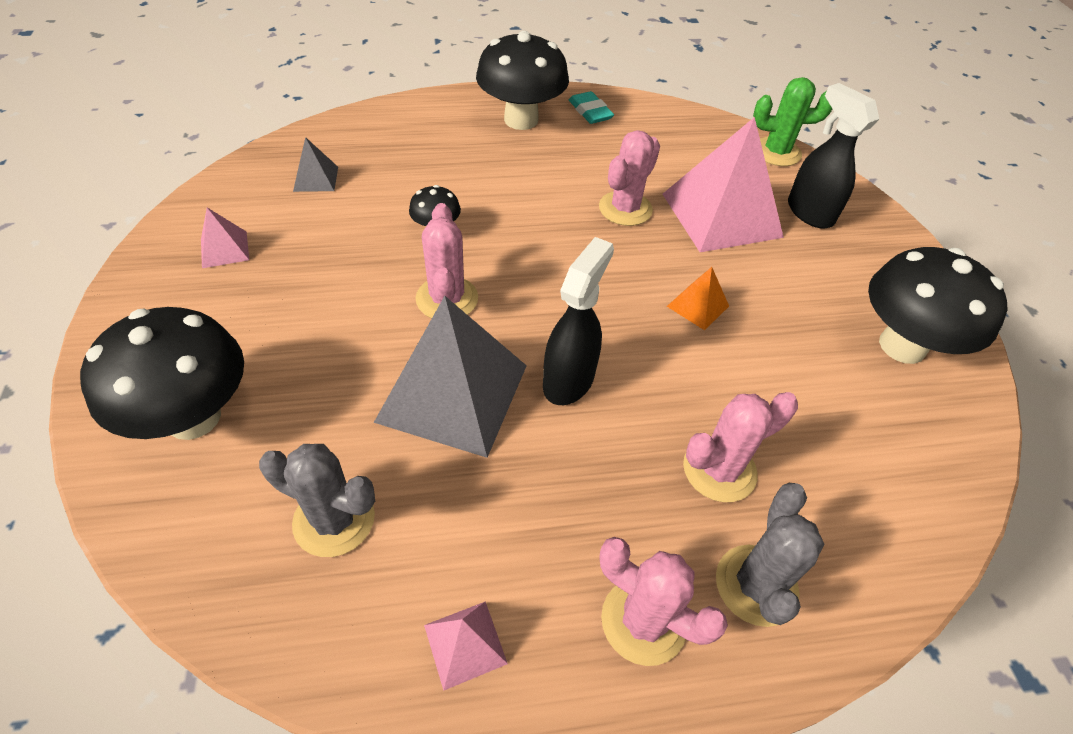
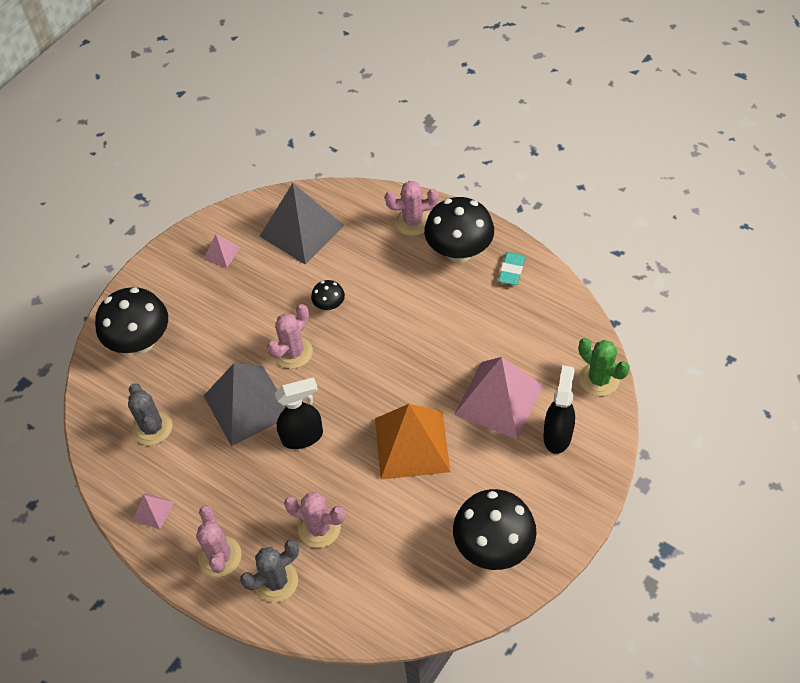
camera: 50 degrees right, 5 degrees up
(316, 178) = (301, 230): grey pyramid -> grey pyramid, size x2.27
(625, 209) = (446, 358): pink cactus -> pink cactus (413, 222)
(697, 306) = (411, 444): orange pyramid -> orange pyramid, size x2.27

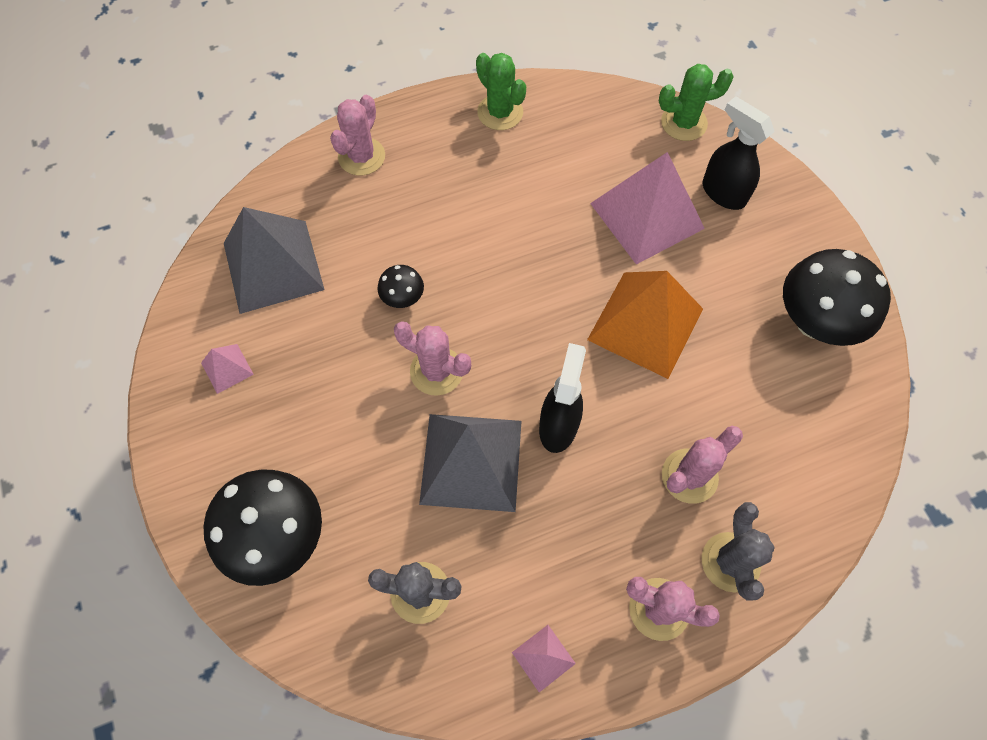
camera: 60 degrees left, 10 degrees up
(293, 352) = (436, 371): pink cactus -> pink cactus turned 45 degrees counterclockwise
(459, 252) = (437, 141): black mushroom -> none
(511, 270) = (500, 112): turquoise eraser -> green cactus

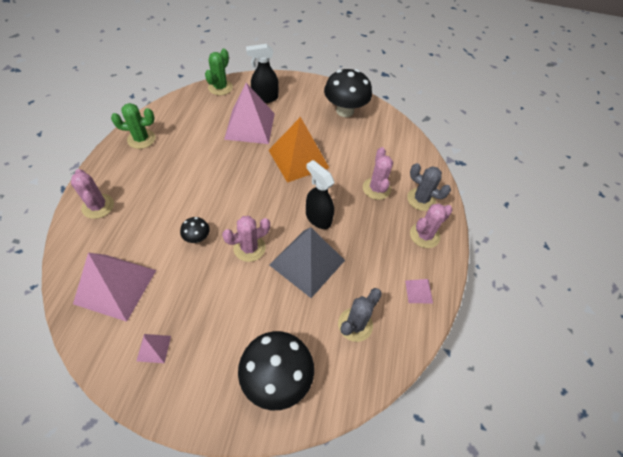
camera: 60 degrees left, 10 degrees down
(273, 266) = (115, 286): grey pyramid -> pink pyramid

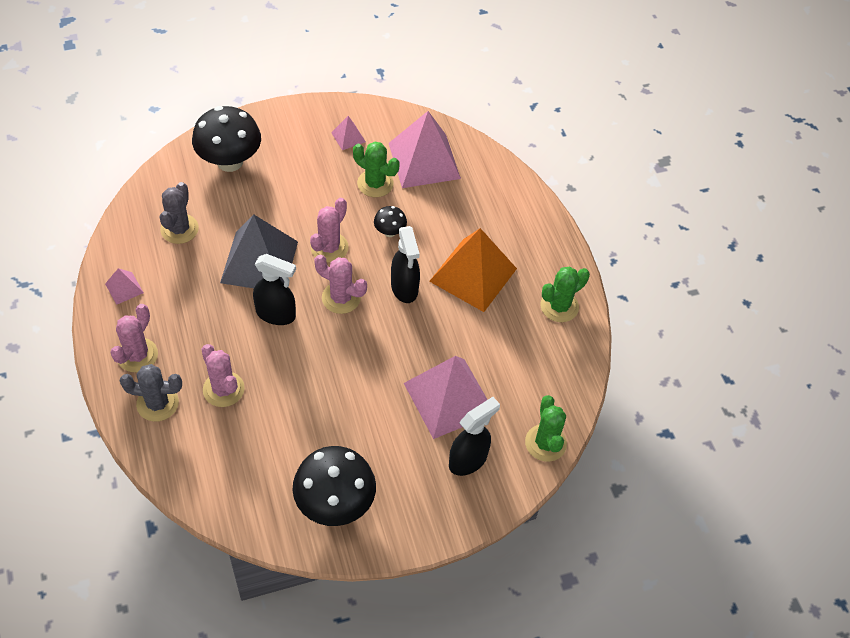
camera: 150 degrees right, 0 degrees up
(98, 206) = (517, 213): pink cactus -> pink cactus (341, 298)
(172, 285) = (375, 183): none -> green cactus
(222, 194) = (404, 288): none -> black spray bottle
(298, 159) = (349, 381): orange pyramid -> orange pyramid (473, 274)

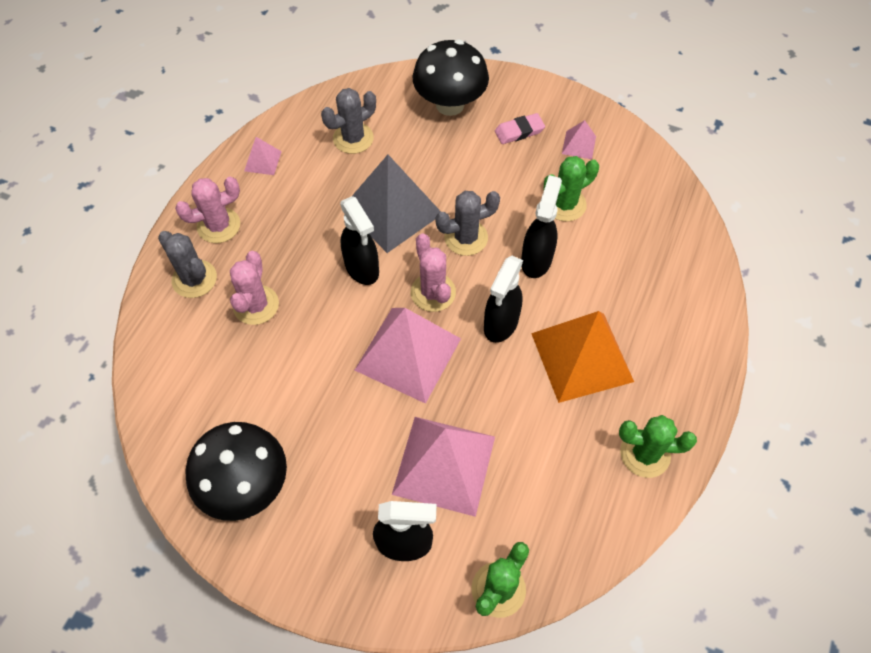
camera: 45 degrees right, 5 degrees up
(298, 151) = (519, 131): none -> pink eraser
(329, 247) = (466, 238): pink cactus -> grey cactus
(375, 183) = (564, 204): green cactus -> green cactus turned 75 degrees clockwise
(389, 232) = (536, 259): black mushroom -> black spray bottle
(424, 160) = (634, 211): pink pyramid -> pink pyramid (408, 354)

